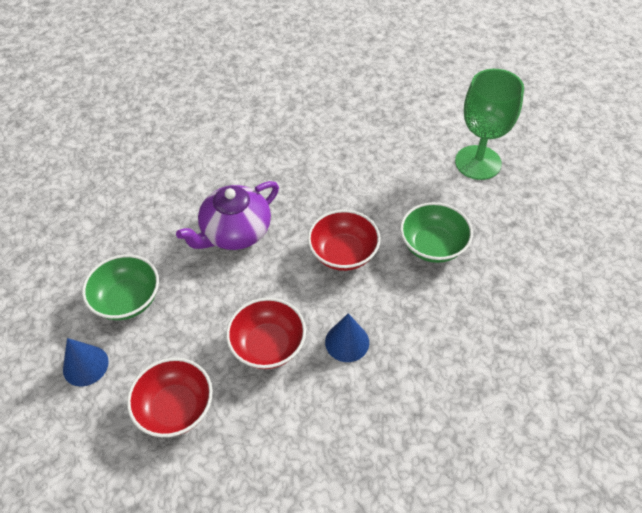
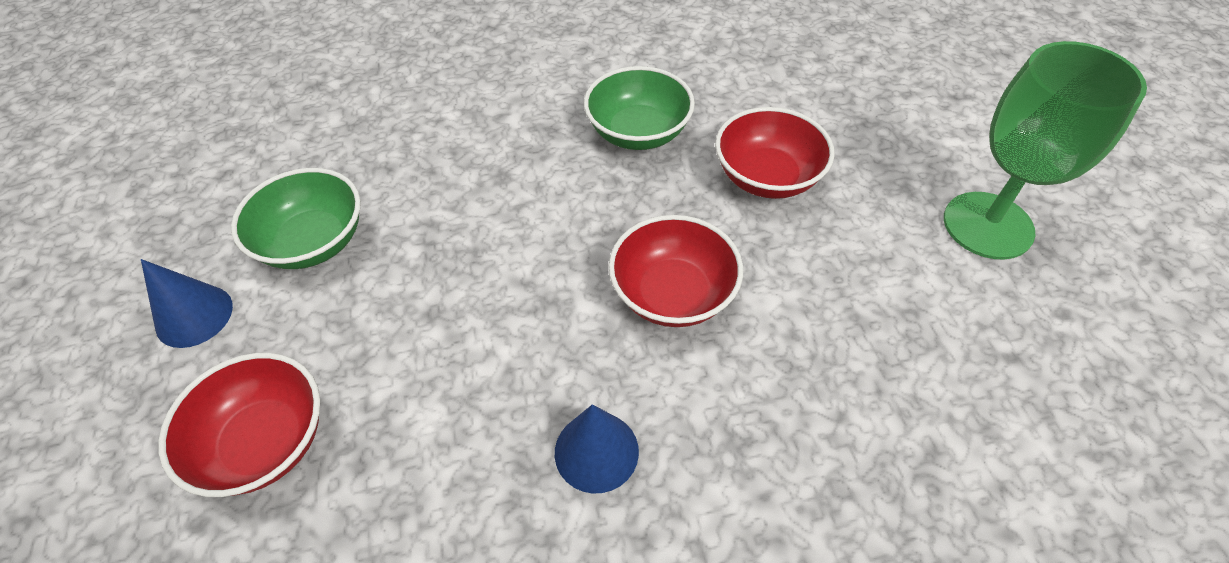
camera: 25 degrees right, 0 degrees up
(235, 232) = (523, 199): purple teapot -> none
(268, 345) = (465, 399): red bowl -> red bowl (767, 177)
(433, 245) = (837, 339): green bowl -> green bowl (638, 132)

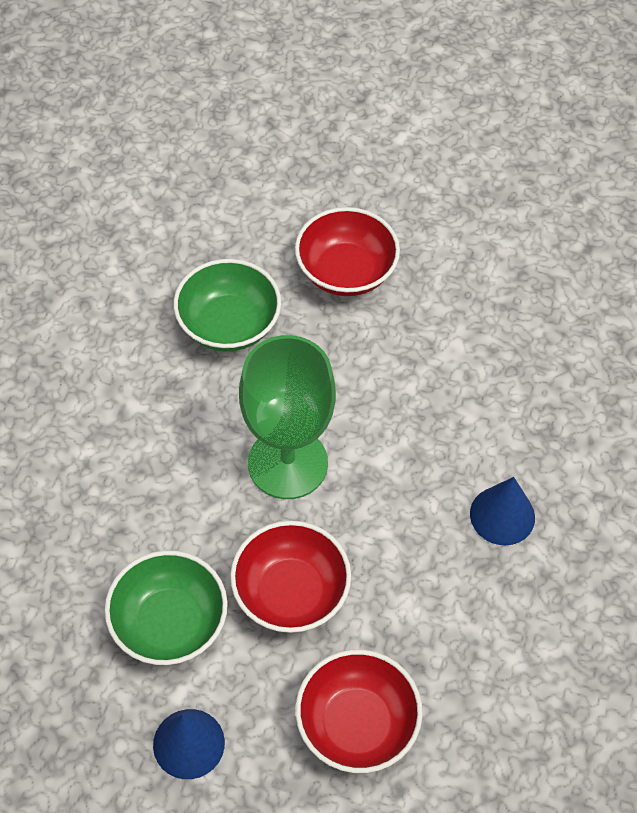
camera: 60 degrees left, 5 degrees up
(673, 294) = (409, 398): red bowl -> red bowl (290, 592)
(988, 225) = (487, 179): green goblet -> green goblet (287, 463)

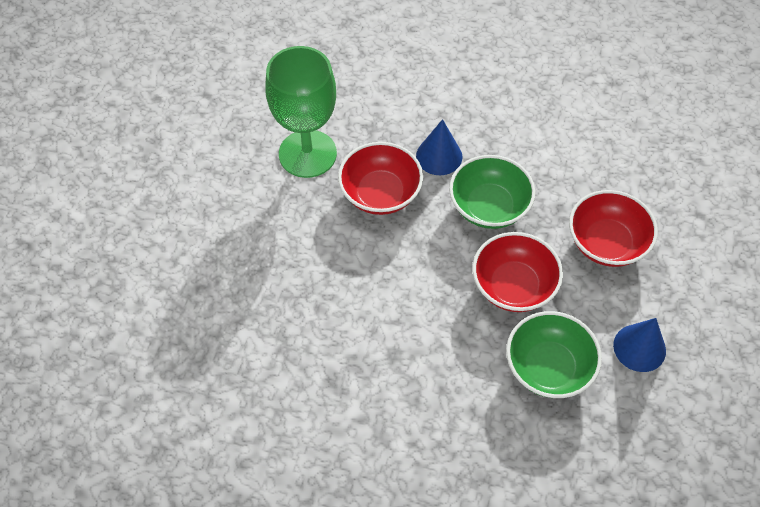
camera: 90 degrees left, 0 degrees up
(228, 324) = (270, 341): green bowl -> green bowl (489, 207)
(287, 463) = (404, 291): green goblet -> green goblet (307, 154)
(346, 271) = (219, 254): red bowl -> red bowl (380, 193)

